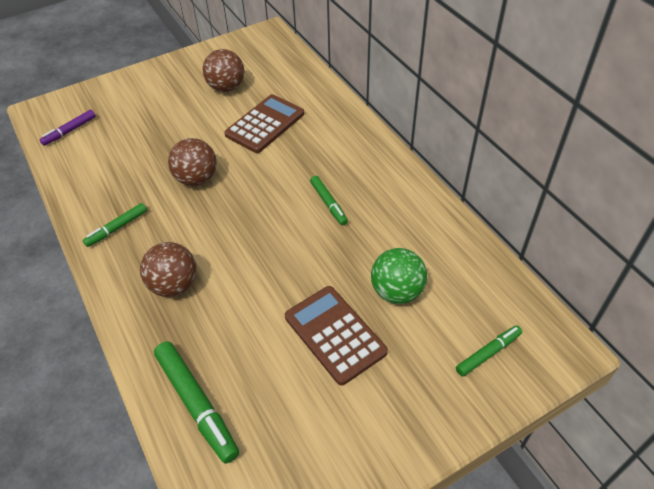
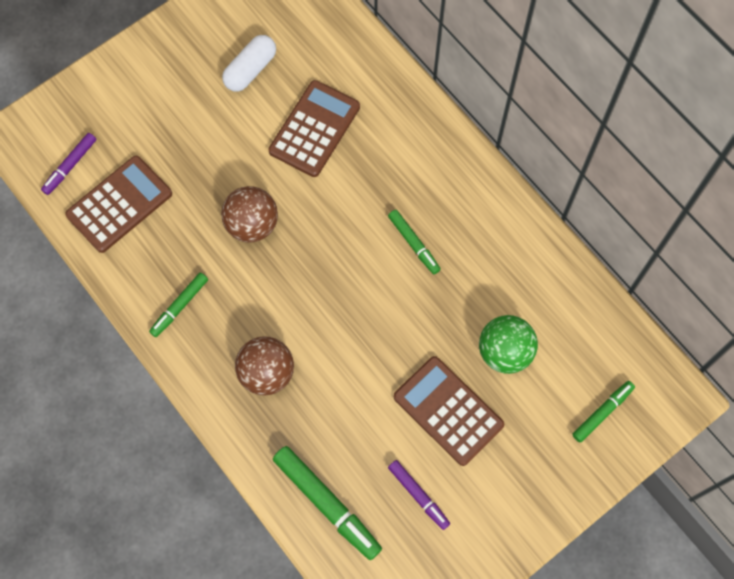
camera: 10 degrees left, 20 degrees up
(96, 157) = (119, 204): none -> brown calculator
(226, 87) = (250, 70): brown ball -> white capsule
(290, 408) = (418, 495): none -> purple marker

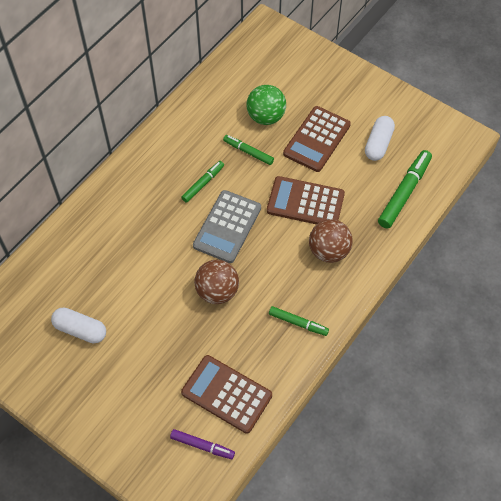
camera: 105 degrees left, 10 degrees down
(314, 129) = (125, 269): brown calculator -> brown calculator (305, 202)
(340, 258) = (227, 227): none -> grey calculator
(418, 495) = (378, 144): purple marker -> white capsule
(602, 412) = (288, 60): green marker -> green marker (248, 152)

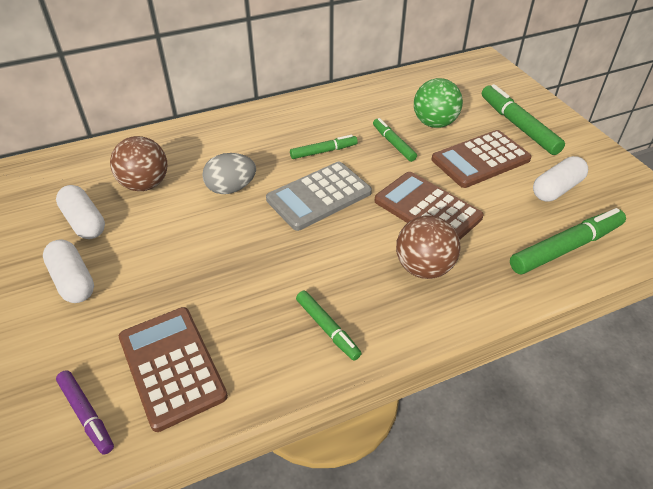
camera: 30 degrees right, 15 degrees down
(115, 375) = (73, 281): none -> white capsule
(161, 250) = (231, 188): none -> grey egg
(217, 291) = (257, 250): brown ball -> brown ball (145, 184)
(326, 92) = (518, 126): none -> green marker

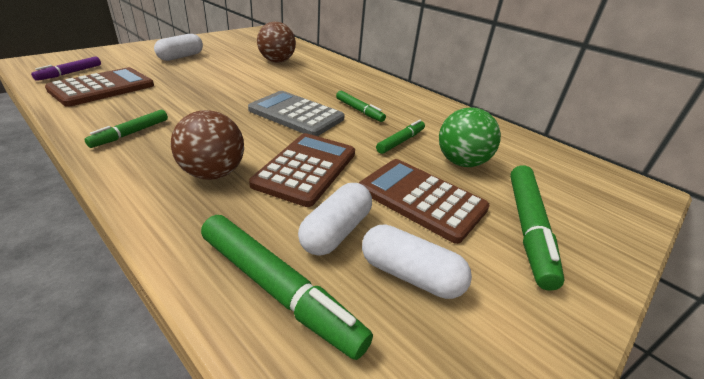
camera: 65 degrees right, 10 degrees down
(84, 222) = (234, 52): white capsule -> white capsule (336, 231)
(231, 188) = (287, 84): grey egg -> none
(518, 126) = (528, 228): green marker -> green marker turned 150 degrees clockwise

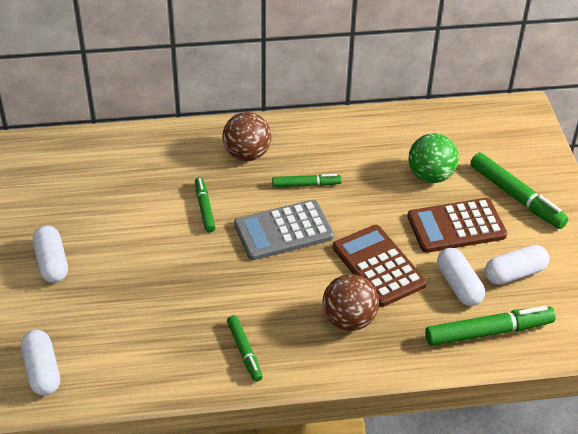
camera: 50 degrees left, 10 degrees up
(70, 73) = (42, 371): purple marker -> white capsule
(102, 88) = (113, 351): brown calculator -> none
(277, 61) = (131, 184): brown ball -> brown ball (247, 154)
(401, 141) = (378, 190): green marker -> green marker (204, 208)

